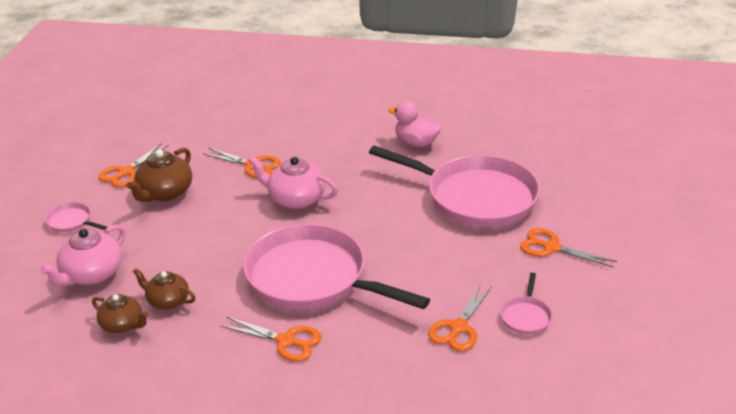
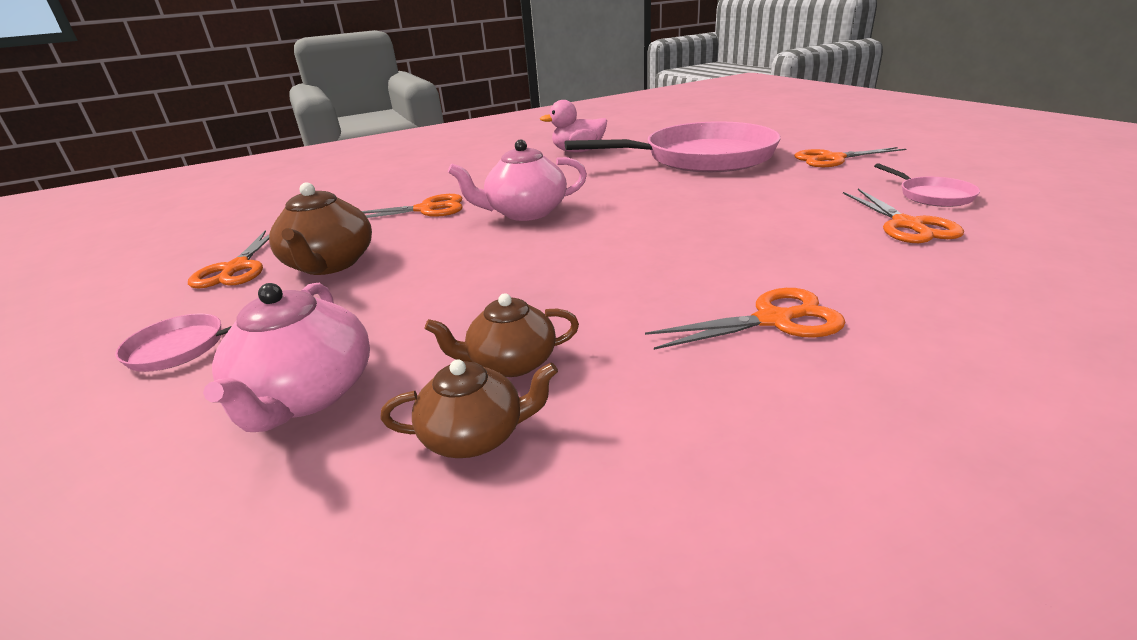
camera: 35 degrees left, 5 degrees down
(313, 278) = (674, 255): pink pan -> none

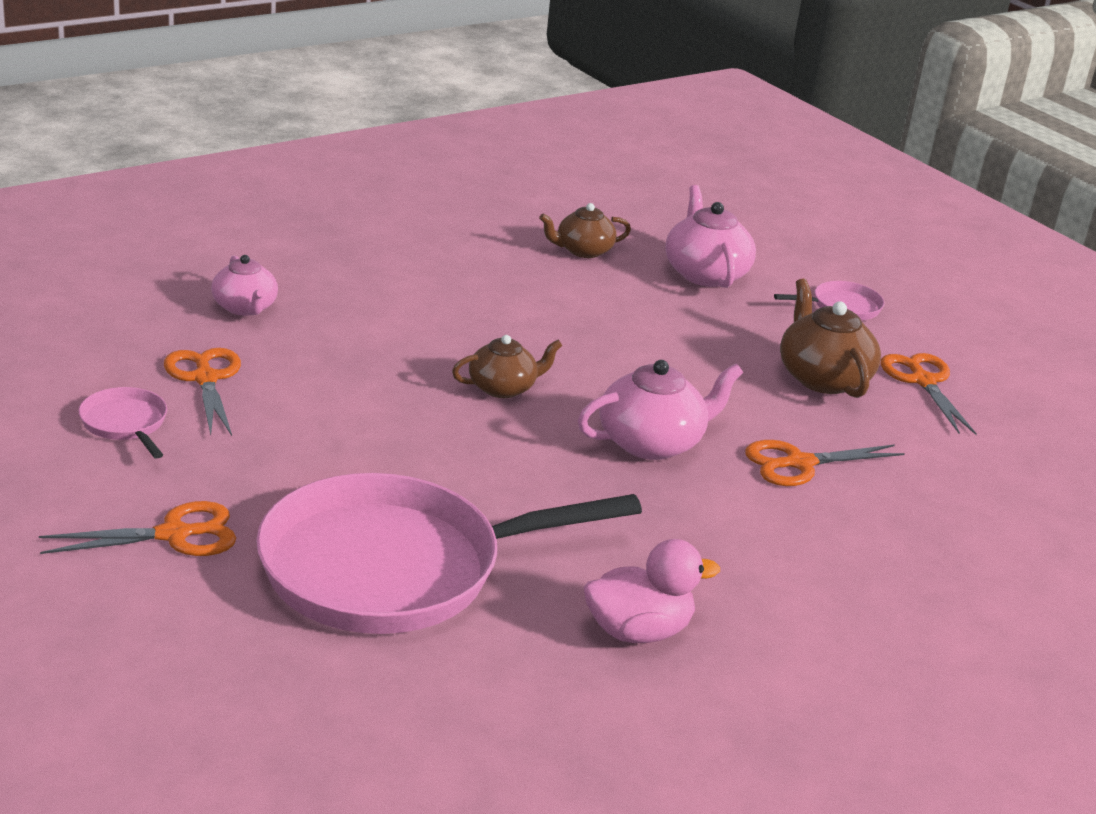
camera: 165 degrees right, 0 degrees up
(511, 363) = (581, 282): brown teapot -> brown teapot (503, 388)
(774, 320) = (393, 296): orange scissors -> none
(948, 291) = (245, 308): none -> pink teapot

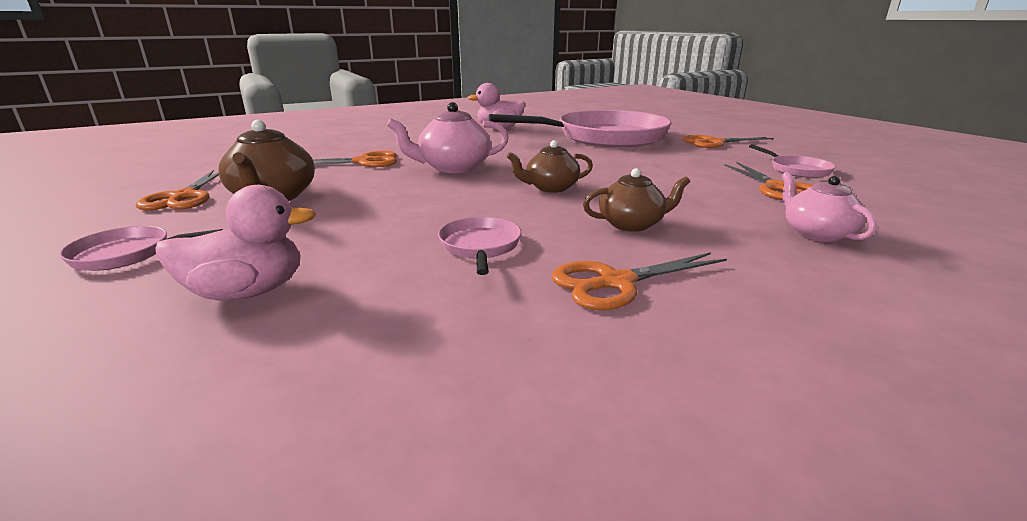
camera: 170 degrees left, 5 degrees down
(451, 270) = (615, 283): none -> orange scissors
(560, 304) = (480, 246): none -> pink pan
(583, 251) = (408, 325): brown teapot -> brown teapot (632, 224)
(705, 273) = (248, 292): pink teapot -> pink duck

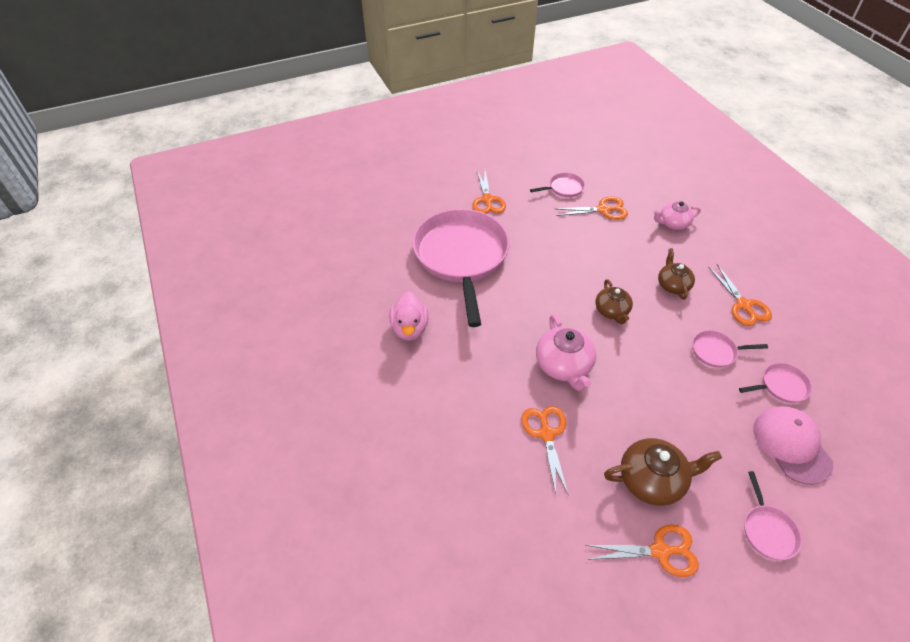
camera: 85 degrees left, 25 degrees up
(248, 292) = (791, 445): pink duck -> pink cap
(388, 299) = (781, 386): none -> pink pan

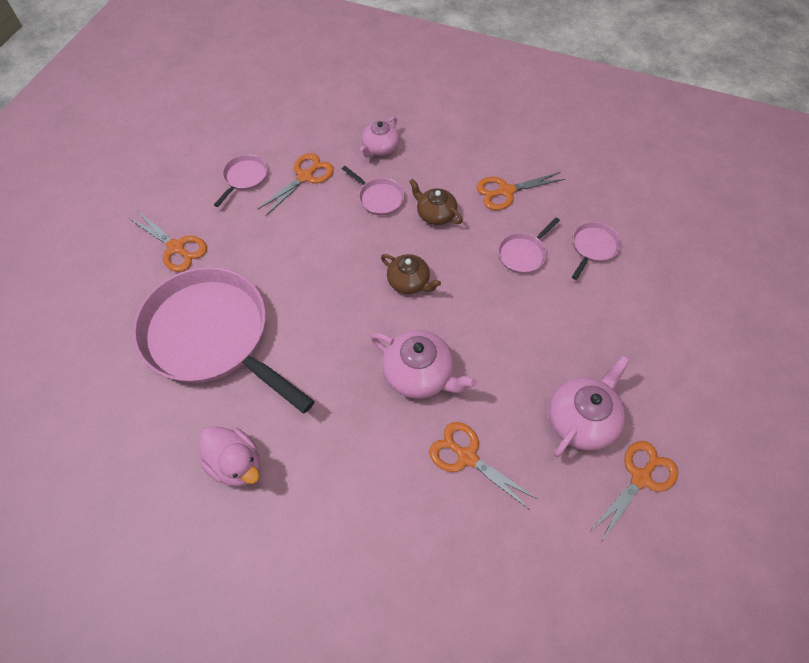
camera: 45 degrees left, 10 degrees up
(652, 480) = (581, 420): brown teapot -> pink teapot
(743, 305) = (505, 191): orange scissors -> orange scissors turned 135 degrees clockwise
(767, 530) = (688, 385): pink pan -> pink pan (379, 198)
(791, 445) = (642, 296): pink cap -> none

